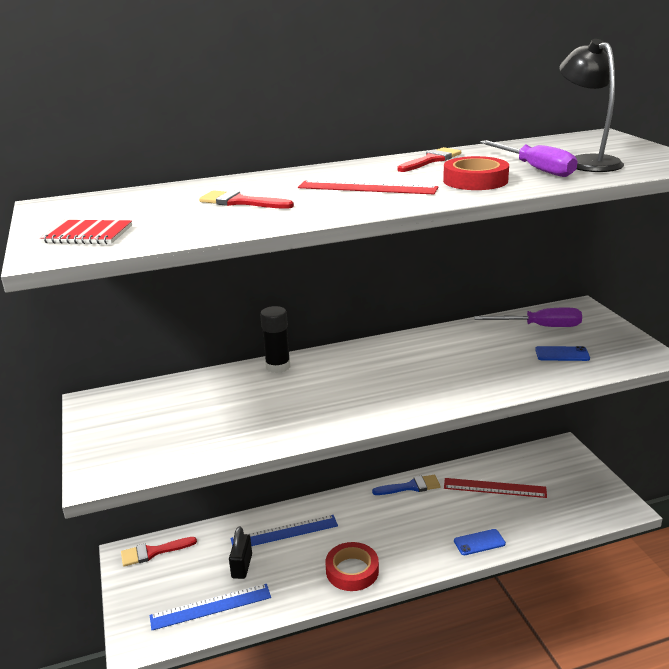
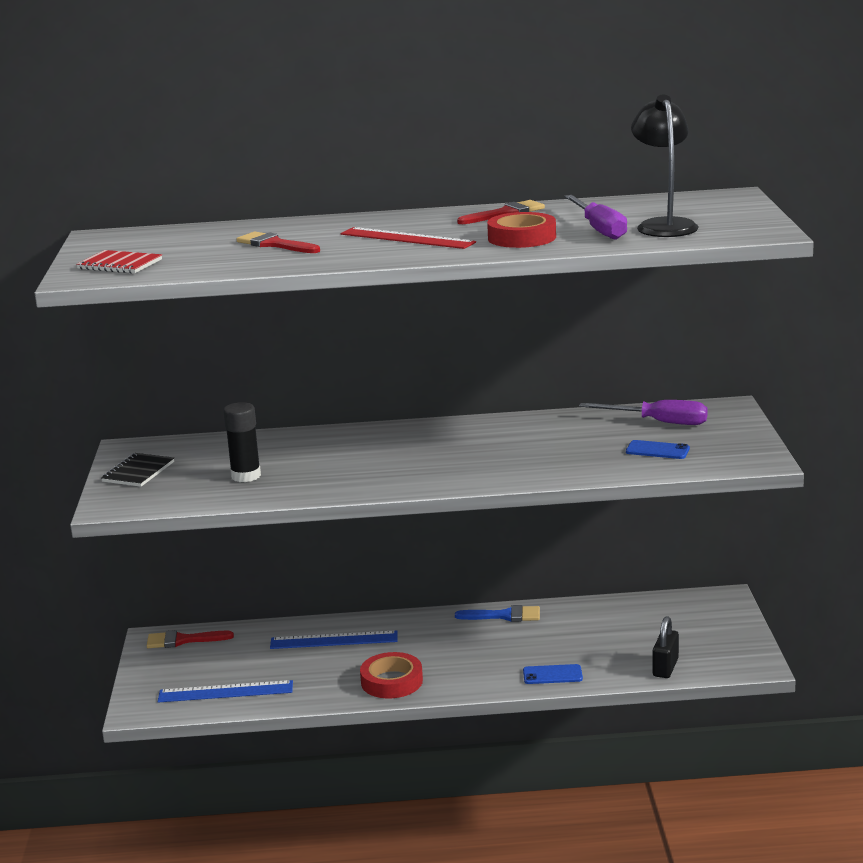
camera: 15 degrees right, 5 degrees down
(112, 429) = (138, 472): none -> black notebook
(242, 566) = (273, 663): black padlock -> black padlock (665, 668)
(278, 366) = (333, 435): black glue stick -> black glue stick (246, 476)
(494, 488) = (606, 628): red ruler -> none

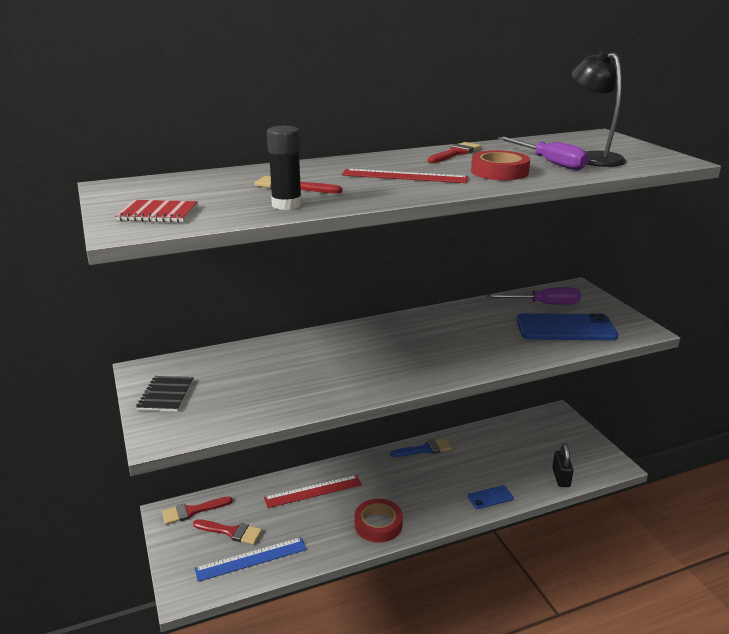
camera: 20 degrees left, 5 degrees up
(216, 665) = (231, 532): none -> red brush
(246, 476) = (266, 388): black glue stick -> black glue stick (286, 205)
(334, 640) = (313, 491): blue ruler -> red ruler
(657, 450) = (565, 328): blue phone -> blue phone, size x2.09

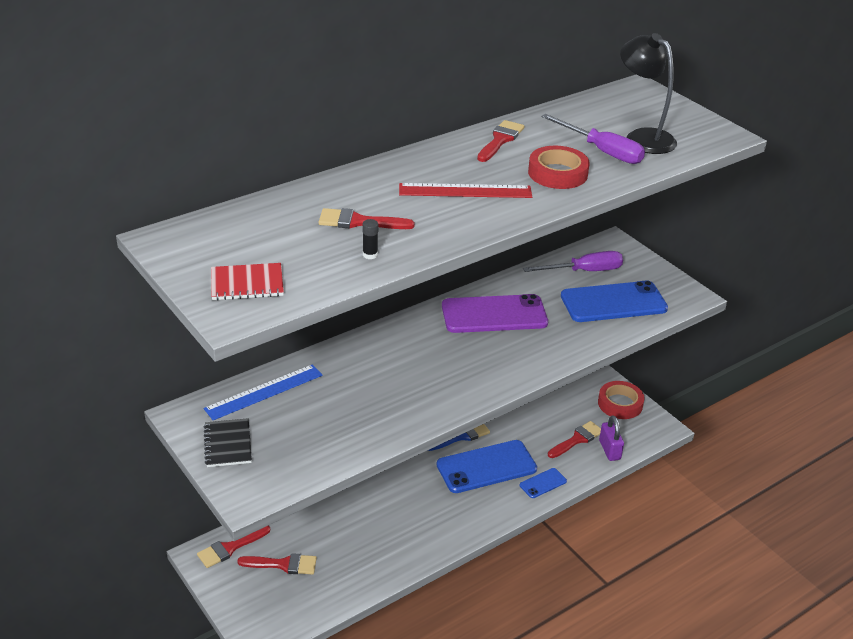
camera: 15 degrees left, 10 degrees up
(251, 559) = (316, 590): blue ruler -> blue ruler (264, 392)
(286, 205) = (370, 255): black glue stick -> black glue stick, size x0.49
(313, 491) = (355, 504): red ruler -> none
(378, 524) = (436, 531): red tape -> red tape (620, 404)
(441, 476) = (486, 467): none -> blue phone
(449, 327) = (494, 315): none -> purple phone
(531, 465) = (577, 439): none -> red brush
(561, 478) = (609, 450): black padlock -> purple padlock

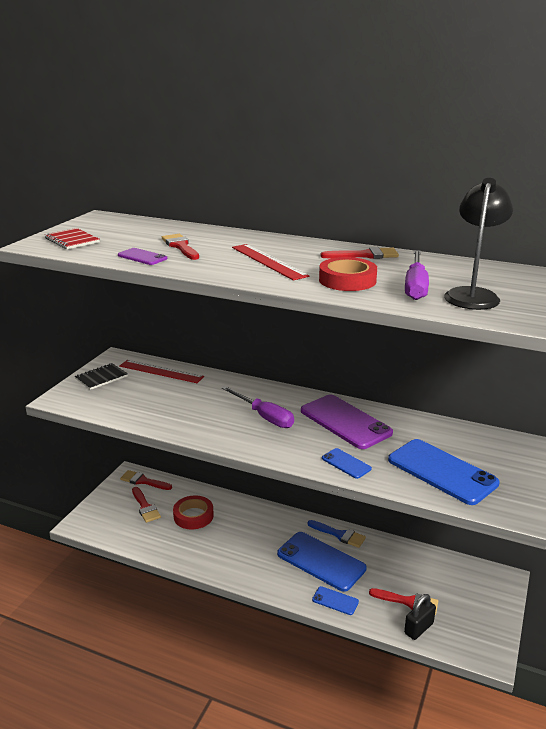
camera: 60 degrees right, 10 degrees down
(264, 392) = (161, 371): blue ruler -> red ruler
(370, 255) = (142, 257): black glue stick -> purple phone
(561, 345) = (346, 463): none -> blue phone
(584, 271) = (464, 443): purple screwdriver -> purple screwdriver (264, 417)
(609, 450) = (418, 628): purple padlock -> black padlock
(620, 404) = (485, 613): red tape -> red tape (193, 516)

